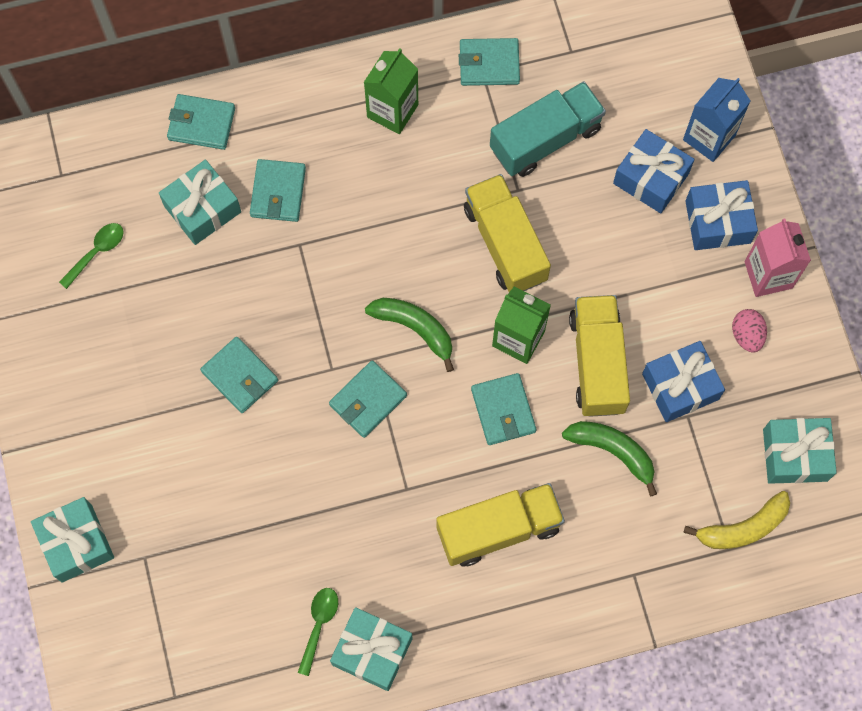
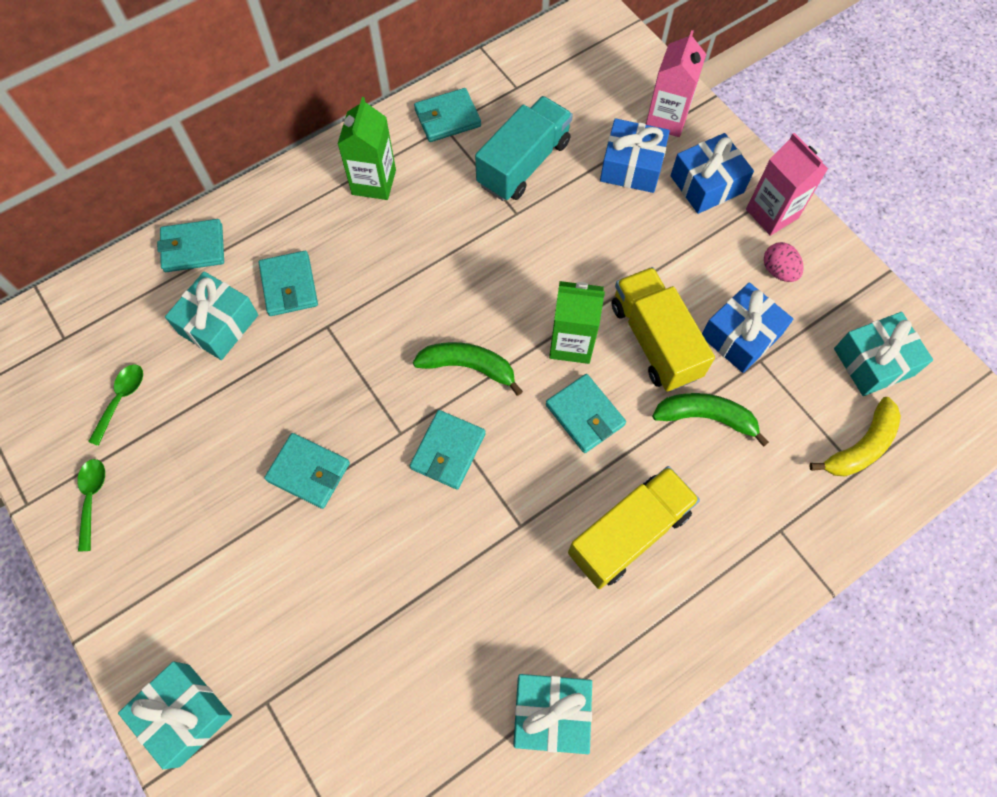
camera: 20 degrees left, 5 degrees down
(319, 625) = (483, 706): green spoon -> green spoon (92, 499)
(505, 243) = (524, 263): yellow truck -> none
(709, 137) = (666, 119): blue carton -> pink carton

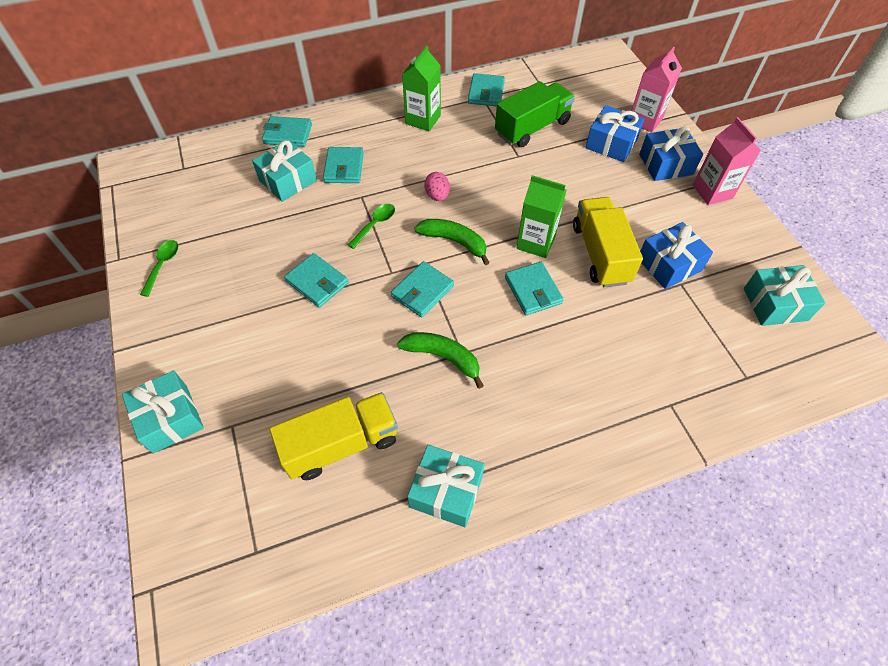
camera: 15 degrees right, 10 degrees down
(121, 400) = (206, 211): green spoon -> green spoon (375, 225)
(447, 118) = (486, 93): turquoise wallet -> turquoise wallet turned 75 degrees counterclockwise
(523, 163) = (532, 128): turquoise truck -> green truck
(629, 533) = (545, 378): yellow truck -> yellow truck (341, 444)
(706, 417) = (628, 312): green banana -> green banana (443, 357)
(778, 271) = (709, 228): pink egg -> pink egg (437, 196)
(860, 446) = (752, 360): yellow banana -> none

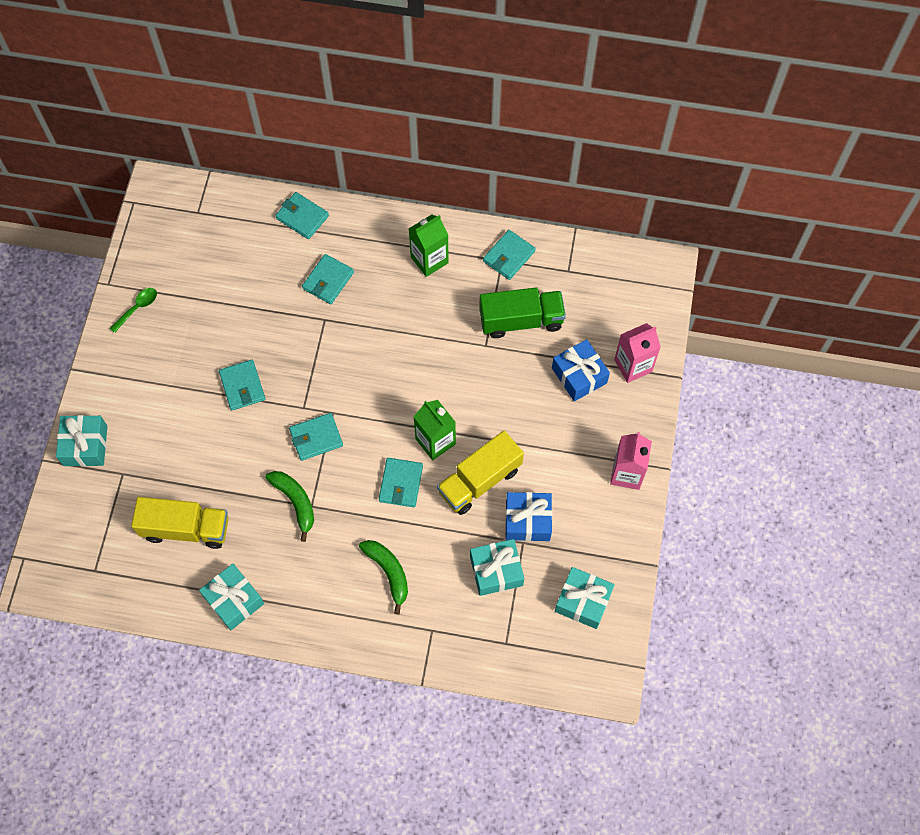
camera: 30 degrees right, 10 degrees up
(288, 180) = (274, 271): turquoise gift -> turquoise gift (496, 571)
(375, 225) = (318, 354): green spoon -> none
(437, 196) = (387, 352): pink egg -> none
(454, 241) = (371, 405): green banana -> green banana (388, 572)
(600, 254) = (479, 480): yellow truck -> yellow truck turned 150 degrees counterclockwise
(666, 164) = (610, 423): blue gift -> none

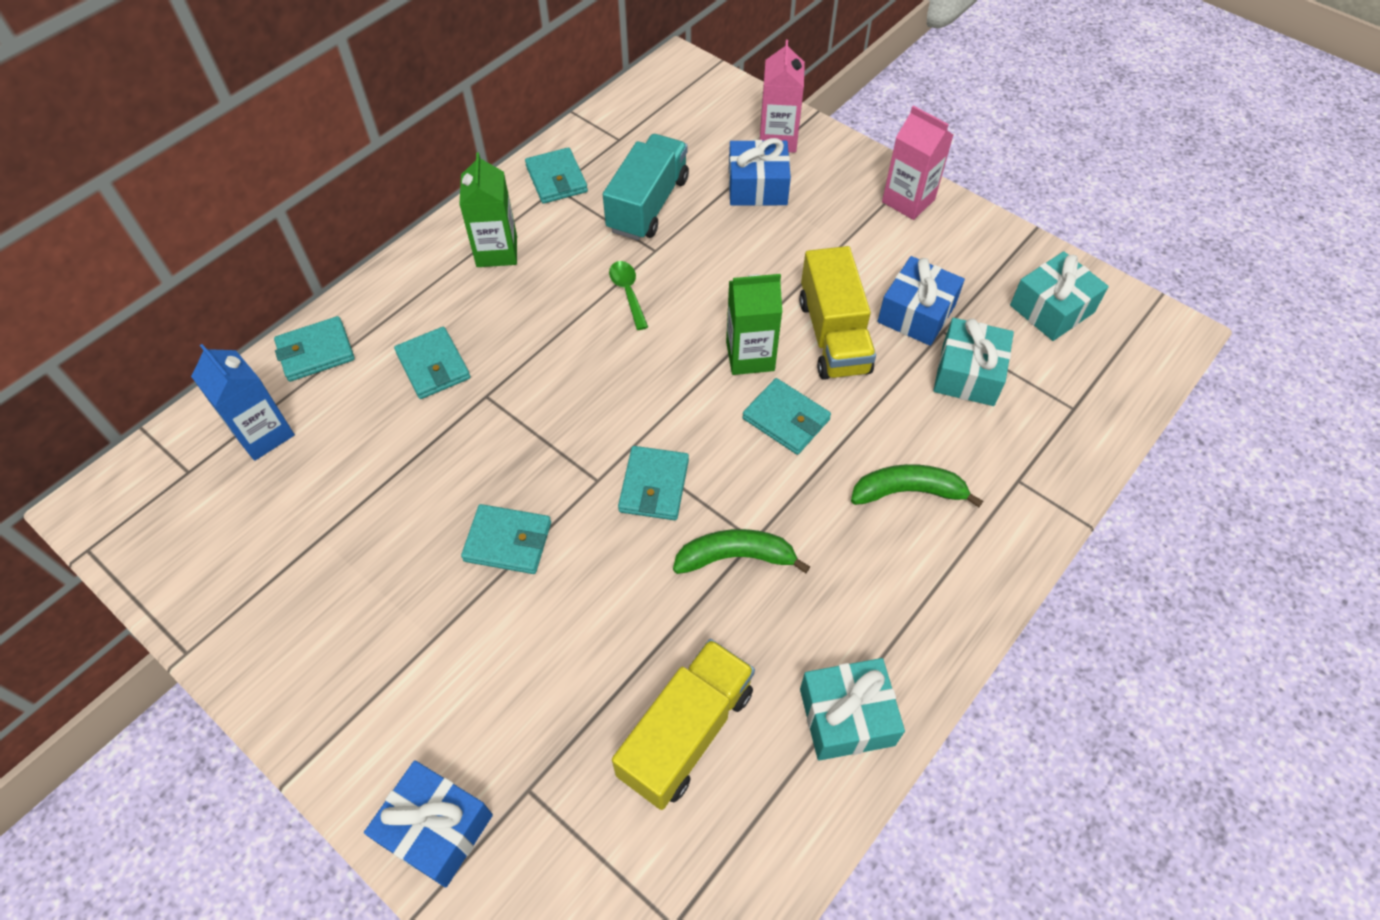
camera: 60 degrees left, 10 degrees down
(85, 445) = (436, 829): turquoise gift -> blue gift
(137, 308) = (264, 628): green spoon -> green spoon (628, 293)
(238, 230) = (263, 434): none -> blue carton
(521, 320) = (648, 205): green truck -> turquoise truck

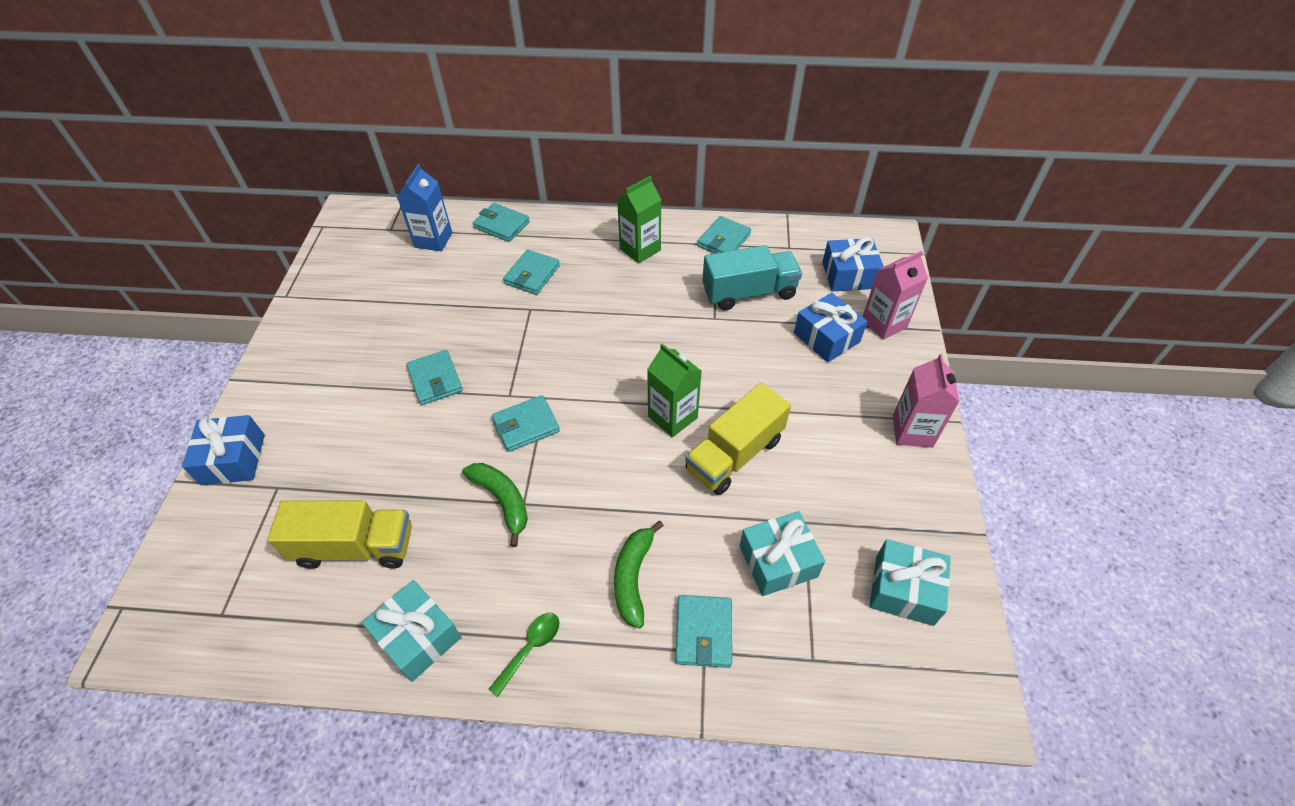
camera: 55 degrees right, 5 degrees down
(628, 293) = (666, 325): green spoon -> green spoon (530, 649)
(786, 419) = (636, 467): turquoise wallet -> turquoise wallet (703, 632)
(908, 491) = (633, 577): green banana -> green banana turned 135 degrees counterclockwise
(916, 313) = (805, 495): blue gift -> blue gift (849, 275)

